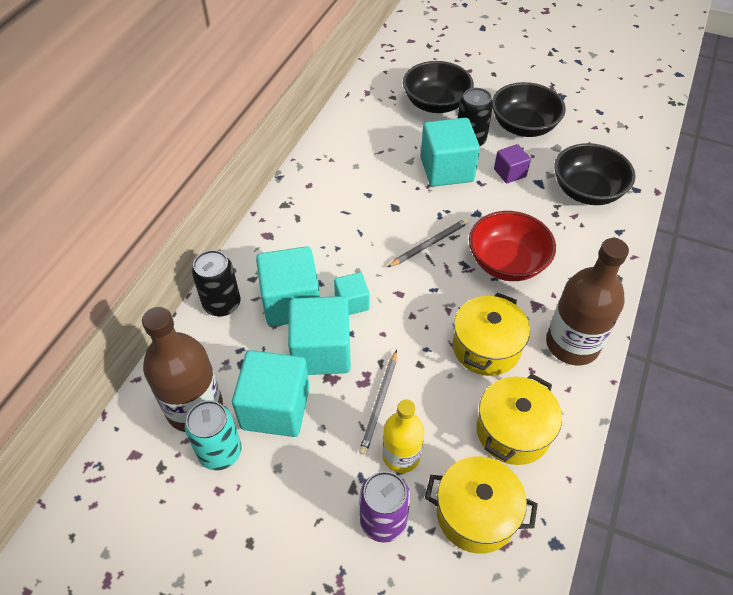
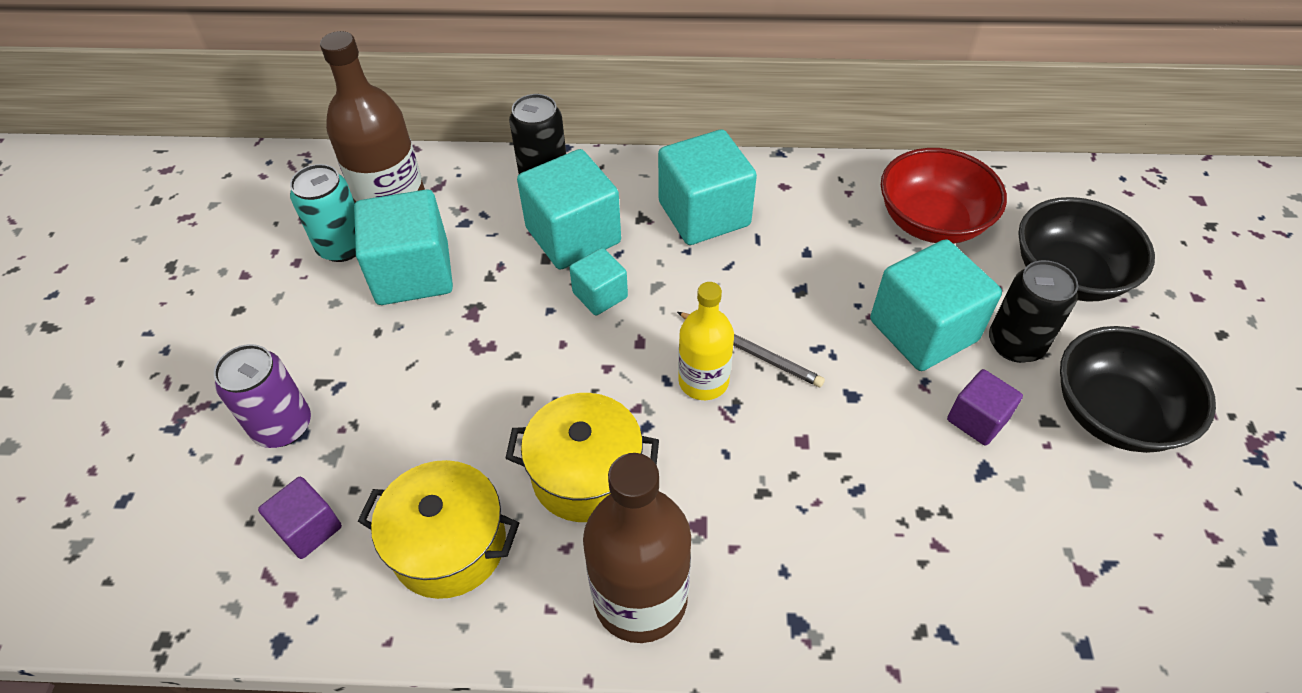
camera: 70 degrees right, 0 degrees up
(321, 351) = (509, 289): turquoise cube -> turquoise cube (704, 214)
(379, 403) = (449, 373): grey pencil -> none
(401, 456) = (377, 419): yellow bottle -> yellow bottle (703, 381)
(476, 514) = (309, 528): yellow pot -> purple cube
(507, 262) = (768, 463): red bowl -> red bowl (932, 222)
(587, 191) = (1016, 555): black bowl -> none

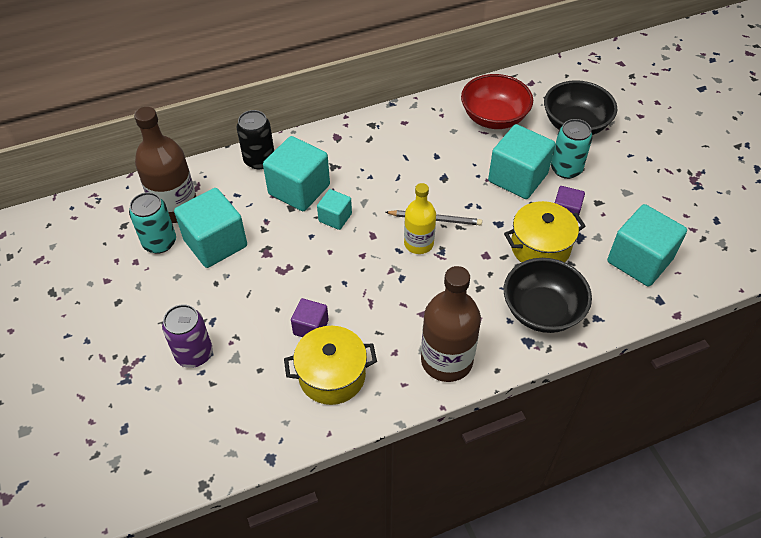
camera: 25 degrees left, 0 degrees up
(309, 528) = (247, 398): purple cube -> purple cube (311, 327)
(586, 474) = (384, 313): yellow pot -> yellow pot (540, 247)
(704, 214) = (368, 152): turquoise cube -> turquoise cube (639, 260)
(1015, 344) = (566, 169): black can -> turquoise can
(1114, 413) = (626, 187): black bowl -> black bowl (542, 310)

